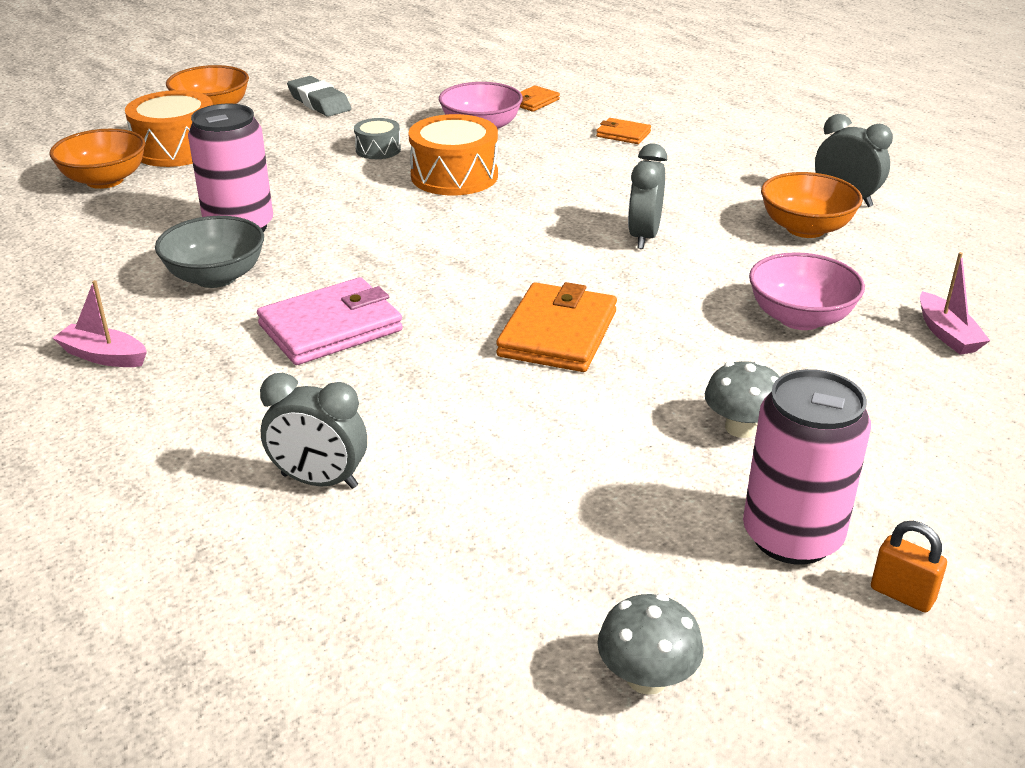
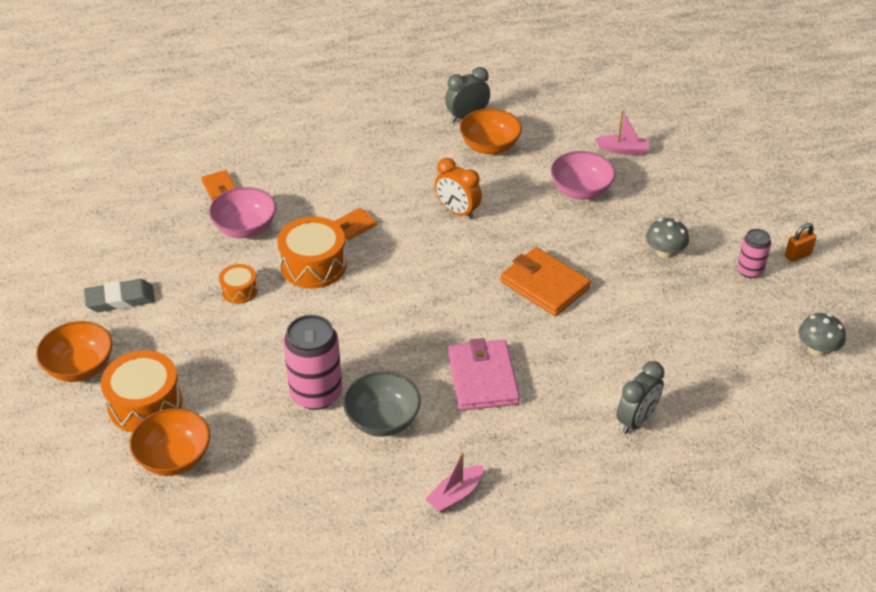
camera: 65 degrees left, 10 degrees up
(378, 149) = (239, 290): grey drum -> orange drum
(623, 134) = (310, 166): orange wallet -> orange wallet (354, 226)
(644, 237) = (457, 211): grey clock -> orange clock
(792, 536) = (750, 270): pink can -> pink can, size x0.56

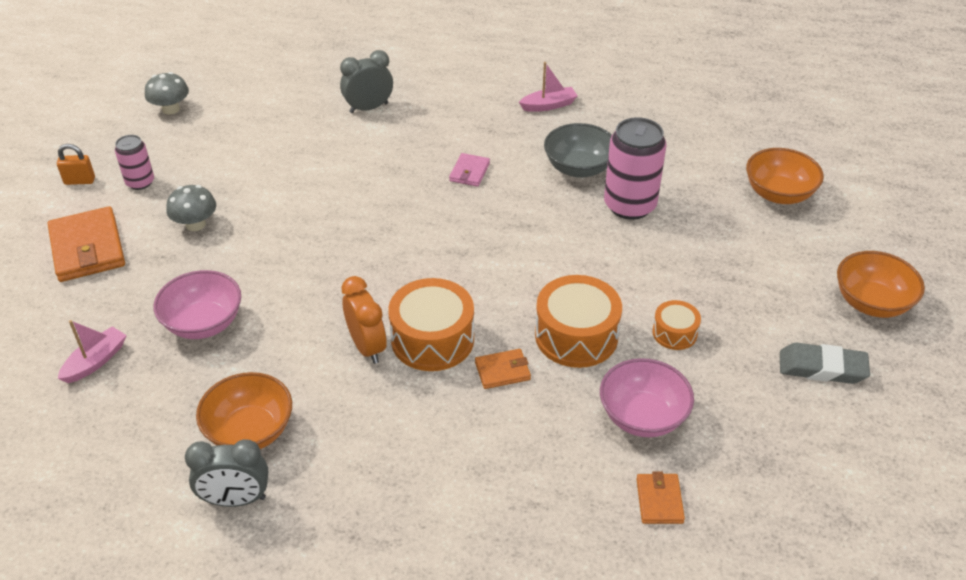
camera: 155 degrees left, 0 degrees up
(145, 404) = (802, 246): orange drum -> orange drum (432, 339)
(483, 378) = (469, 172): pink wallet -> pink wallet, size x0.52
(545, 285) = (344, 232): orange wallet -> orange wallet (87, 248)
(623, 150) = (95, 361): pink boat -> pink boat turned 90 degrees clockwise

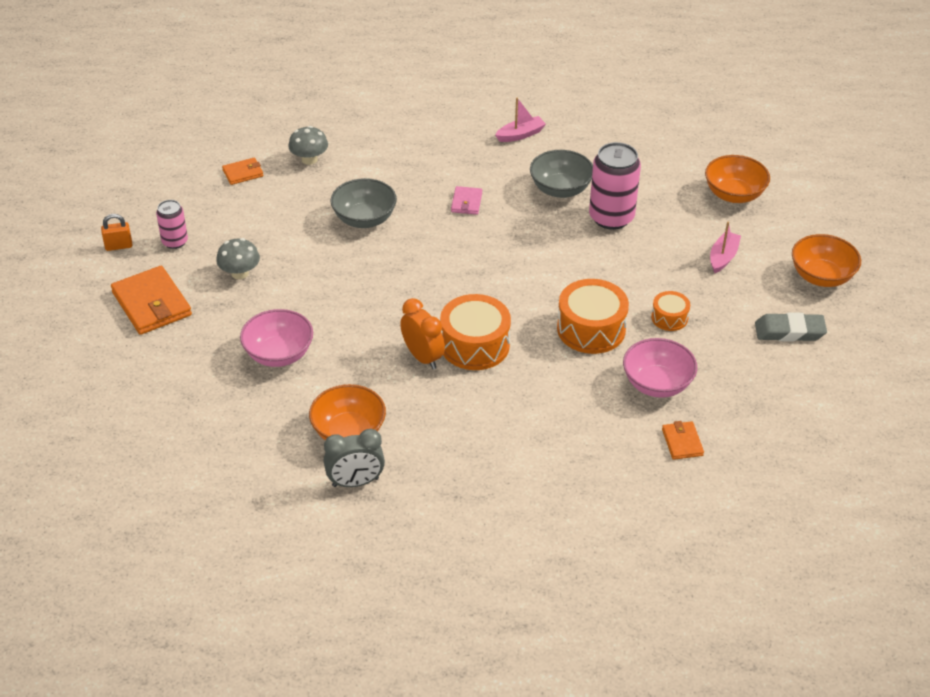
camera: 10 degrees left, 0 degrees up
(95, 361) = (199, 395): pink boat -> pink boat (723, 257)
(171, 109) = (176, 172): grey mushroom -> grey mushroom (309, 159)
(352, 179) = (364, 219): none -> grey bowl
(369, 108) = (359, 153): grey clock -> none
(502, 371) = (538, 363): orange wallet -> orange wallet (243, 173)

